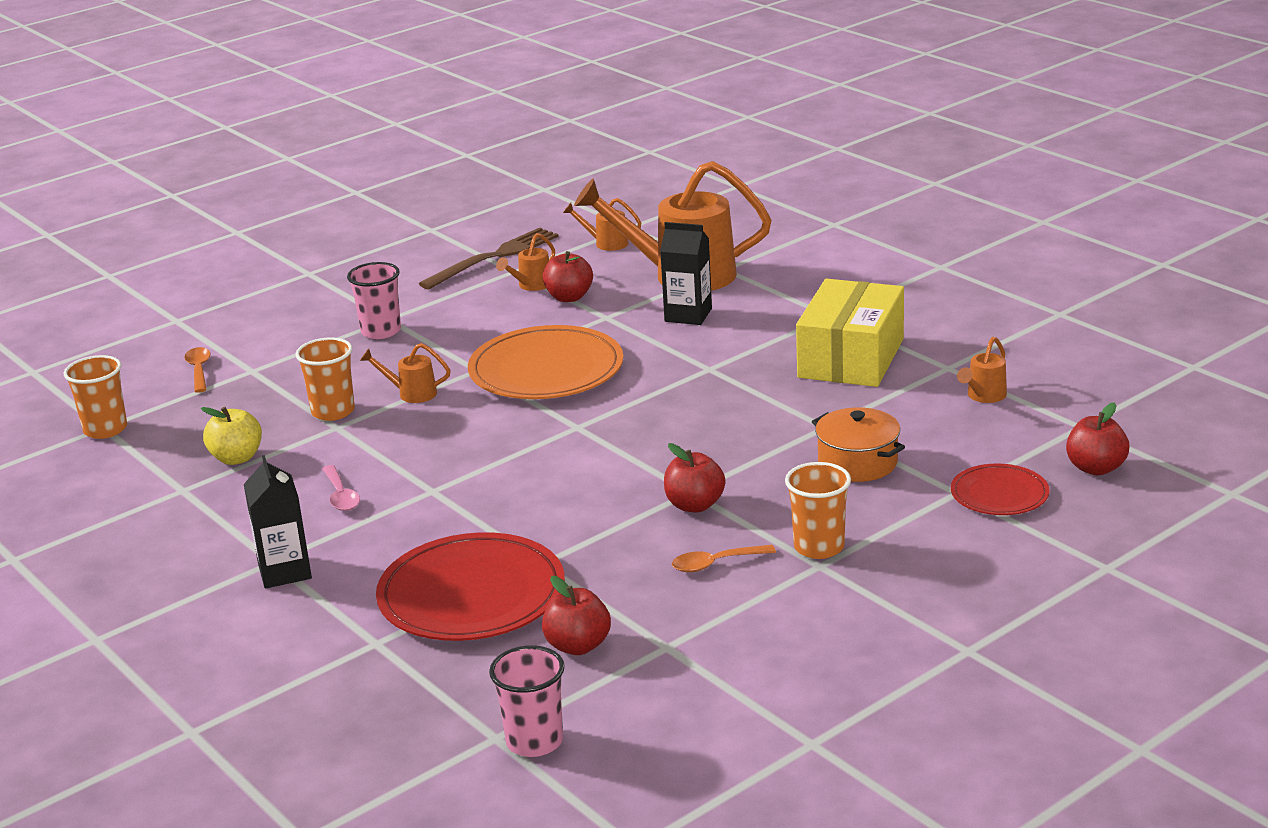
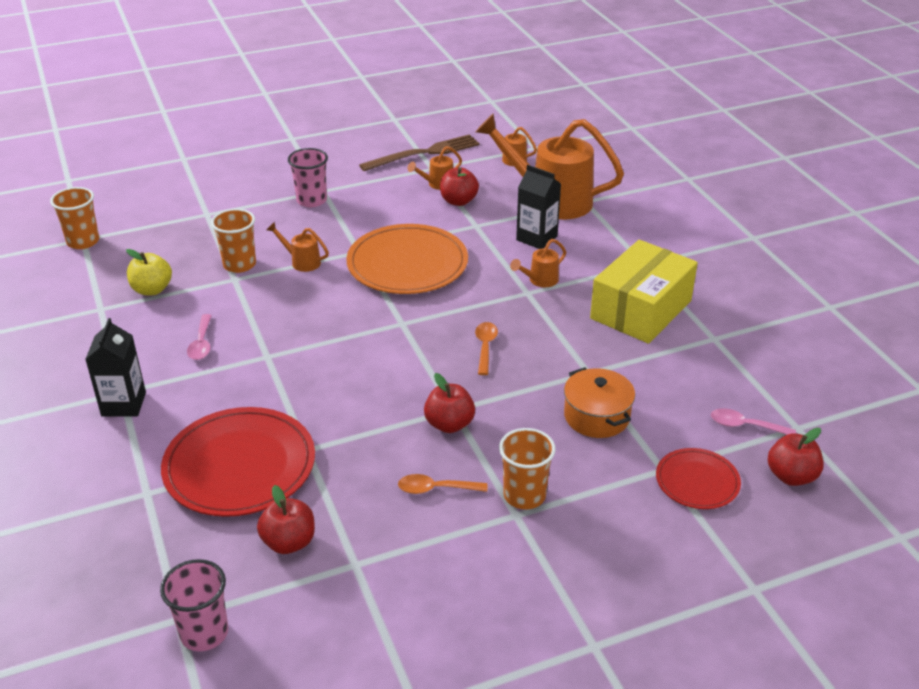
camera: 15 degrees right, 10 degrees up
(199, 370) = (172, 205): orange spoon -> orange spoon (485, 347)
(984, 396) = (730, 375): orange watering can -> orange watering can (540, 280)
(1024, 436) = (745, 426): none -> pink spoon

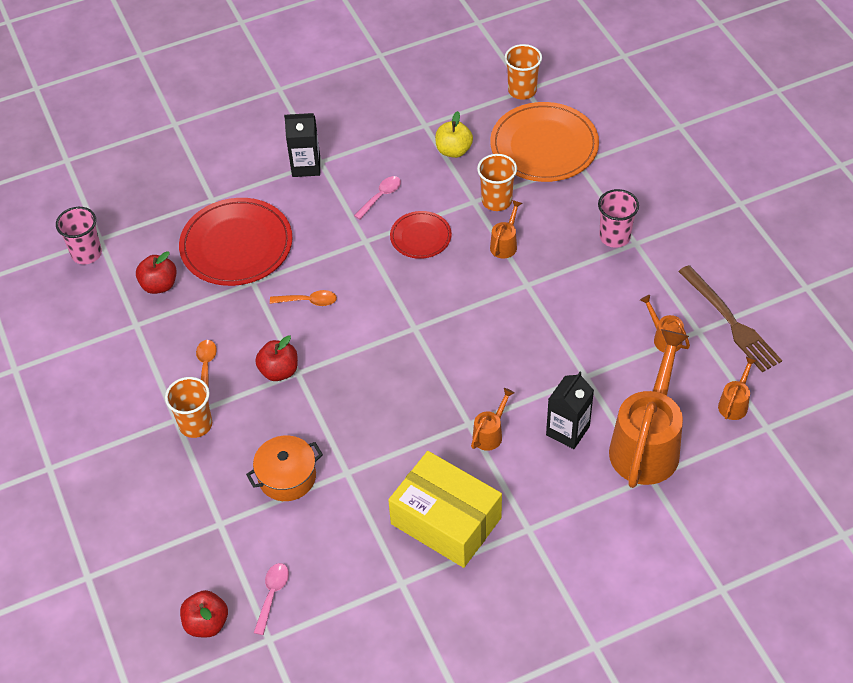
camera: 90 degrees right, 15 degrees up
(201, 343) = (381, 196): pink spoon -> pink spoon turned 135 degrees clockwise
(407, 264) = (509, 324): orange plate -> orange plate (544, 146)
(458, 201) = (632, 359): red apple -> none
(485, 347) = (382, 392): orange spoon -> orange spoon (308, 301)
(540, 280) = (490, 434): orange watering can -> orange watering can turned 75 degrees clockwise
(697, 481) = (204, 548): red plate -> red plate (420, 237)

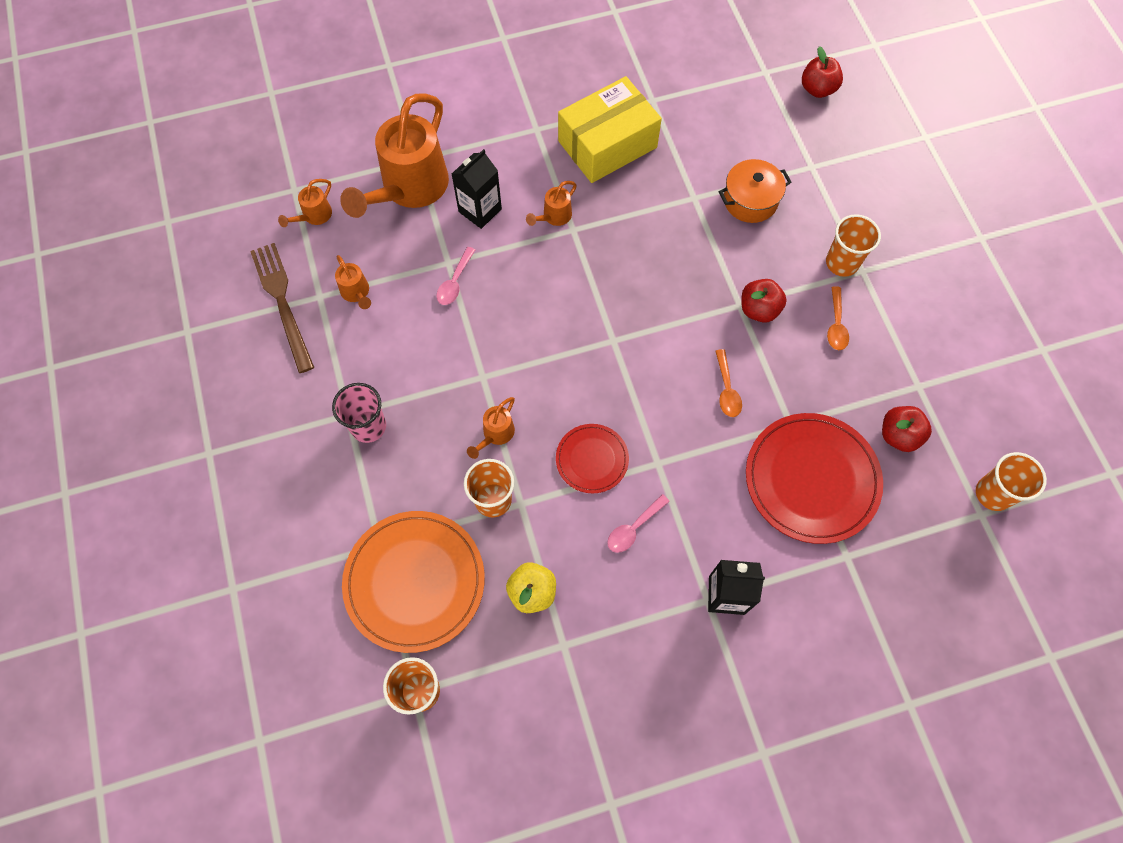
camera: 175 degrees left, 15 degrees up
(86, 253) = (993, 493): pink cup -> orange cup
(272, 595) = (763, 104): pink spoon -> pink spoon (455, 282)
(308, 301) = (727, 389): orange spoon -> orange spoon turned 105 degrees counterclockwise
(446, 521) = (607, 144): yellow box -> yellow box turned 75 degrees counterclockwise

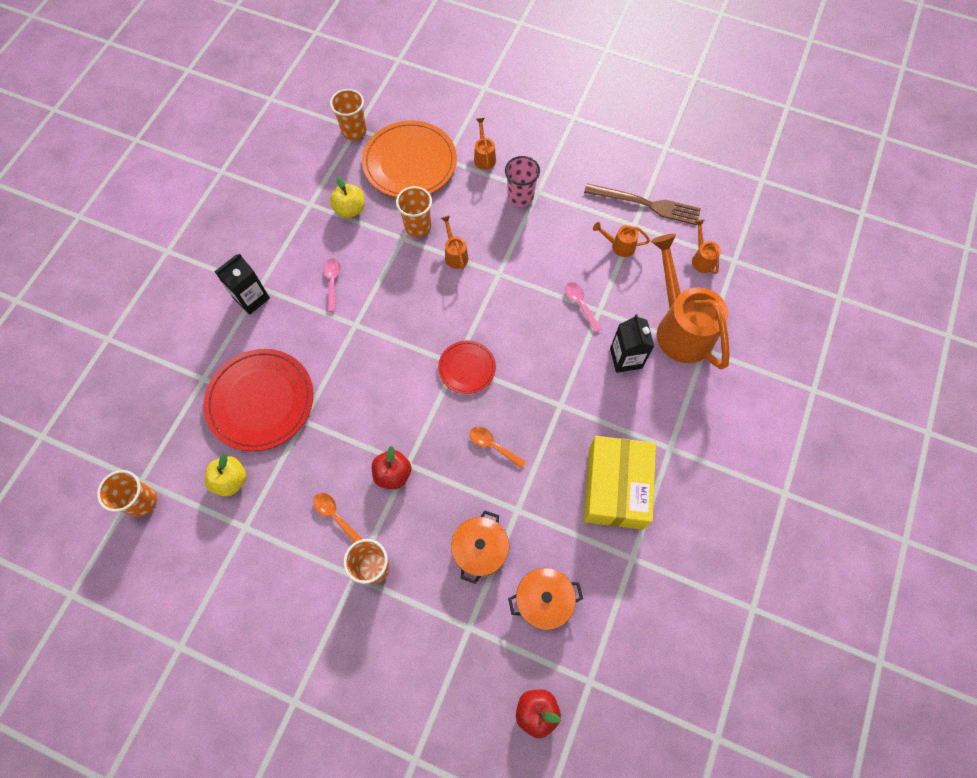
camera: 130 degrees right, 0 degrees up
(554, 217) = (581, 401): orange watering can -> orange watering can (484, 157)
(592, 459) = (392, 292): red plate -> red plate (467, 368)
(727, 389) = (360, 403): orange spoon -> orange spoon (493, 445)
(742, 134) = (543, 600): none -> orange pot
(898, 435) = (231, 480): red apple -> yellow apple

